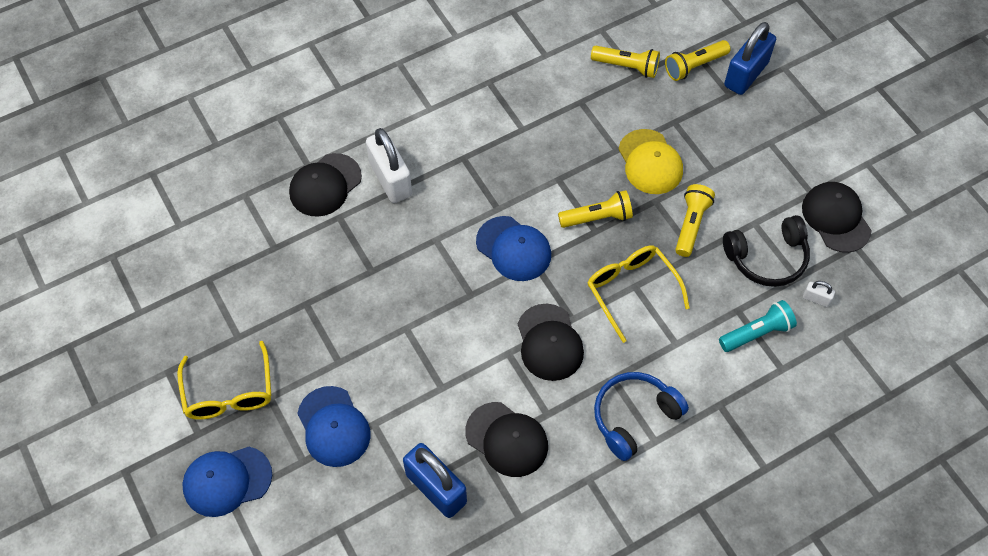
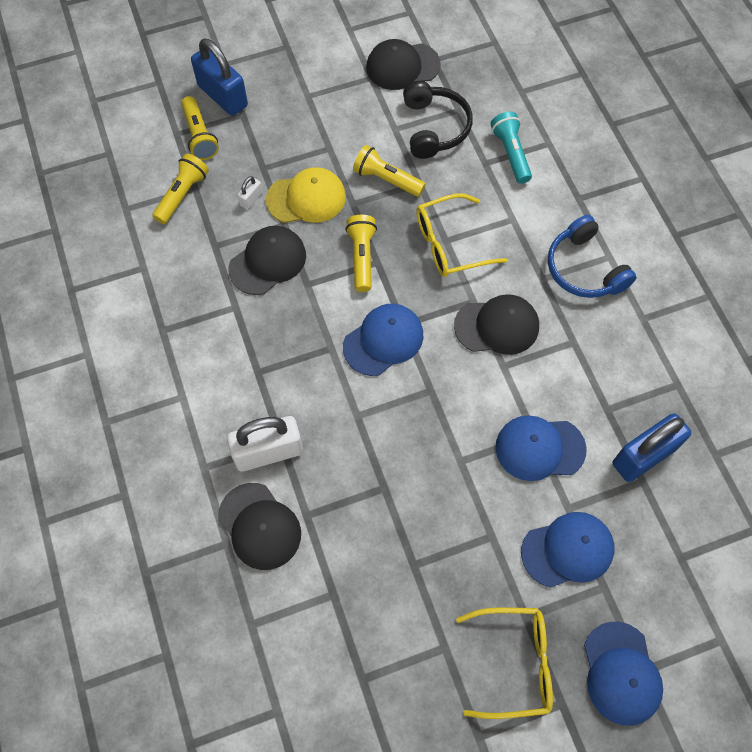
camera: 80 degrees left, 5 degrees up
(429, 393) = (539, 448): none -> blue cap
(507, 439) = (597, 382): black cap -> black cap (268, 262)
(816, 299) = (483, 101): white padlock -> white padlock (251, 199)

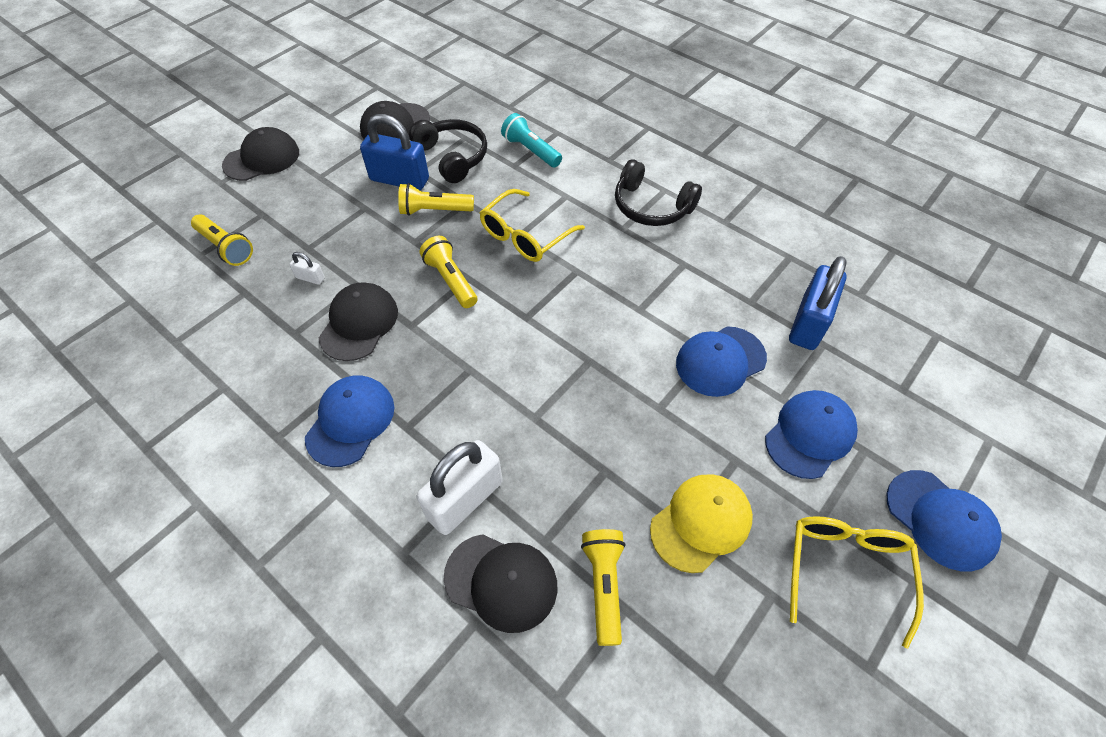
camera: 30 degrees left, 10 degrees down
(182, 194) = (233, 303): yellow flashlight -> yellow flashlight (603, 585)
(223, 96) = (233, 207): blue padlock -> blue padlock (399, 179)
(251, 199) = (310, 278): white padlock -> white padlock turned 75 degrees counterclockwise
(306, 198) = (366, 255): yellow cap -> yellow cap (701, 523)
(383, 340) = (517, 339): blue cap -> blue cap (350, 421)
(497, 326) = (611, 281): black cap -> black cap (262, 159)
(515, 663) = (845, 569): yellow glasses -> yellow glasses turned 45 degrees counterclockwise
(584, 268) = (651, 206): blue headphones -> black headphones

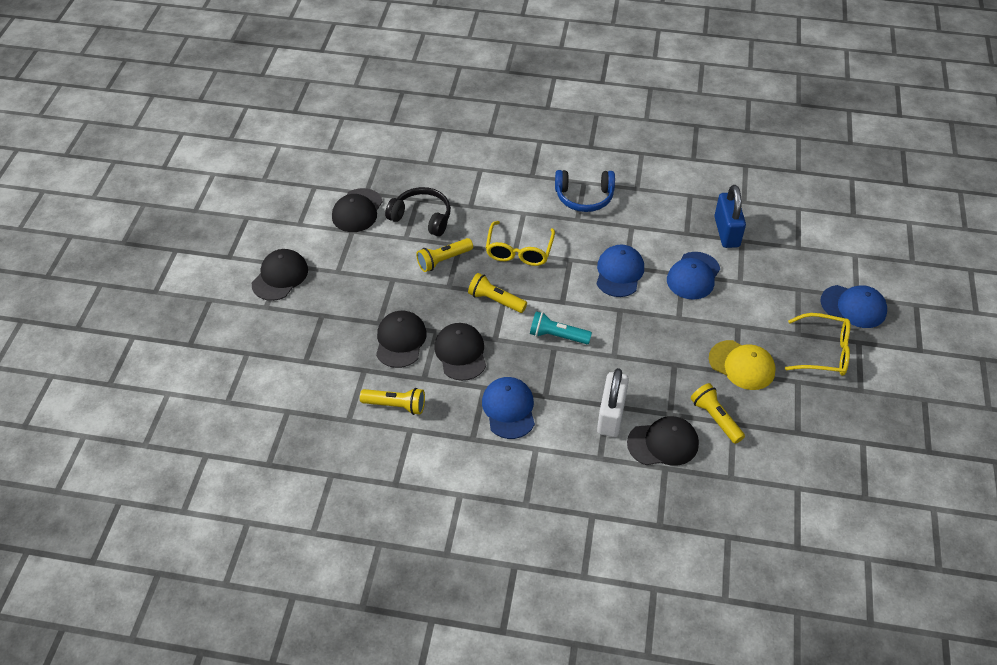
camera: 30 degrees left, 5 degrees down
(226, 247) = (320, 348): yellow flashlight -> yellow flashlight (396, 405)
(310, 278) = (400, 340): white padlock -> black cap
(399, 179) = (399, 249): blue padlock -> none
(530, 151) = (473, 190): turquoise flashlight -> turquoise flashlight (557, 336)
(651, 206) = (584, 197): black headphones -> blue headphones
(701, 523) = (742, 365): yellow cap -> yellow cap turned 105 degrees clockwise
(810, 435) = (766, 294): blue cap -> blue cap (619, 273)
(845, 569) = (824, 352): yellow glasses -> yellow glasses turned 120 degrees clockwise

